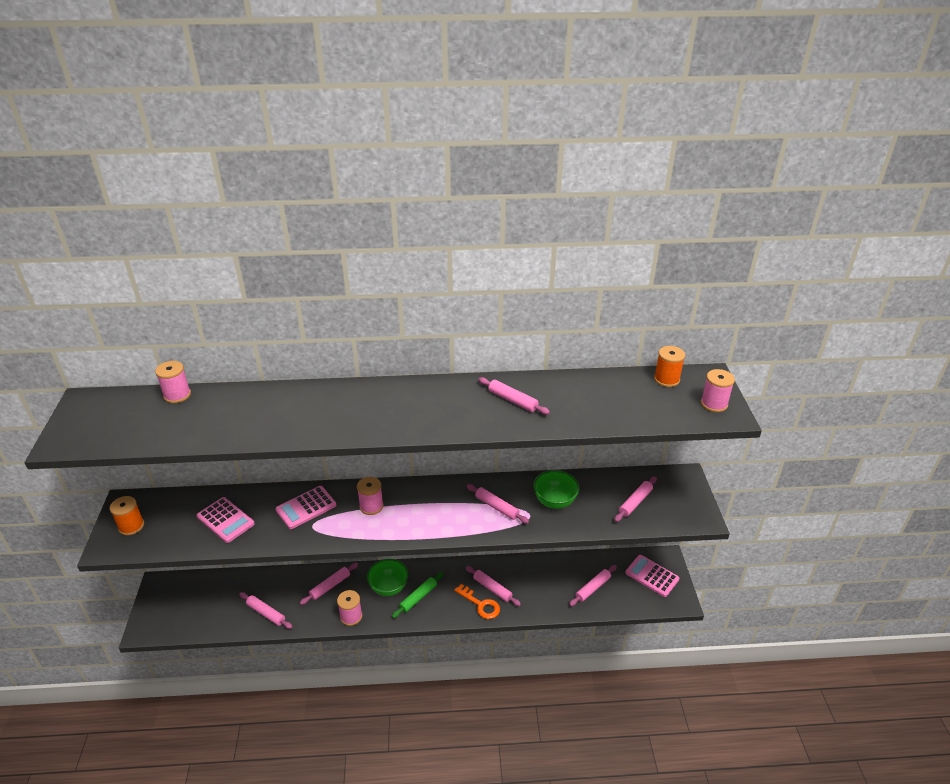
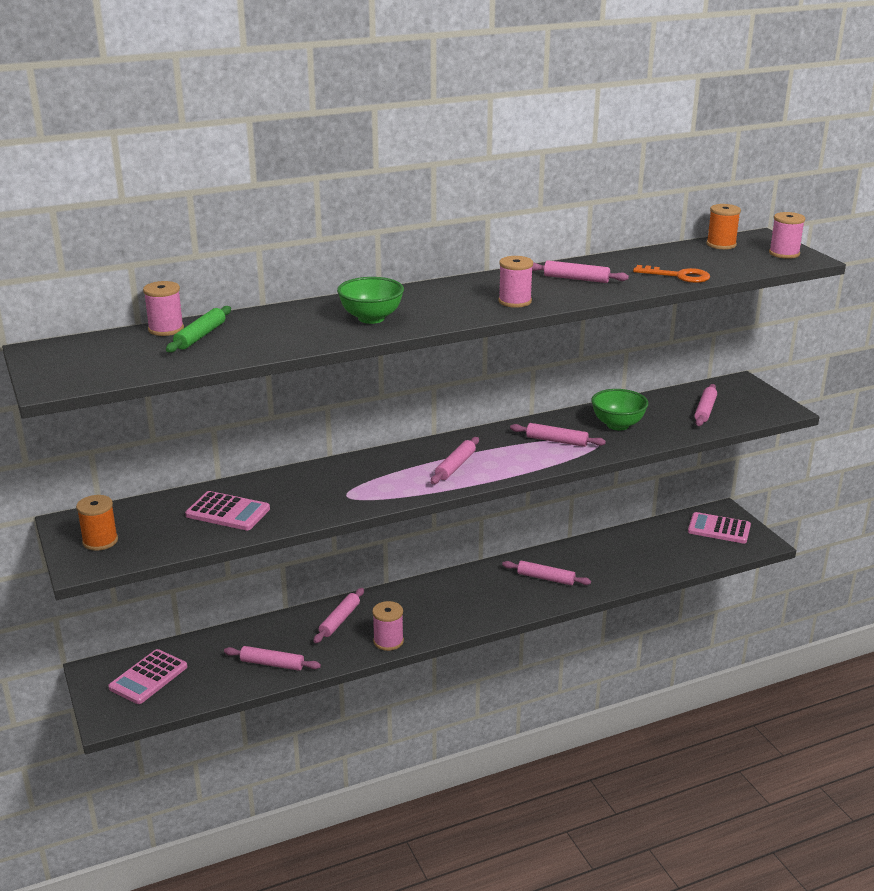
camera: 20 degrees left, 10 degrees down
(306, 507) = (325, 483): pink calculator -> pink calculator (148, 677)
(371, 506) = (406, 467): pink spool -> pink spool (515, 301)
(389, 587) = (417, 605): green bowl -> green bowl (371, 318)
(418, 597) = (461, 606): green rolling pin -> green rolling pin (200, 336)
(481, 604) = (542, 595): orange key -> orange key (678, 276)
(593, 588) = (661, 553): pink rolling pin -> pink rolling pin (455, 466)

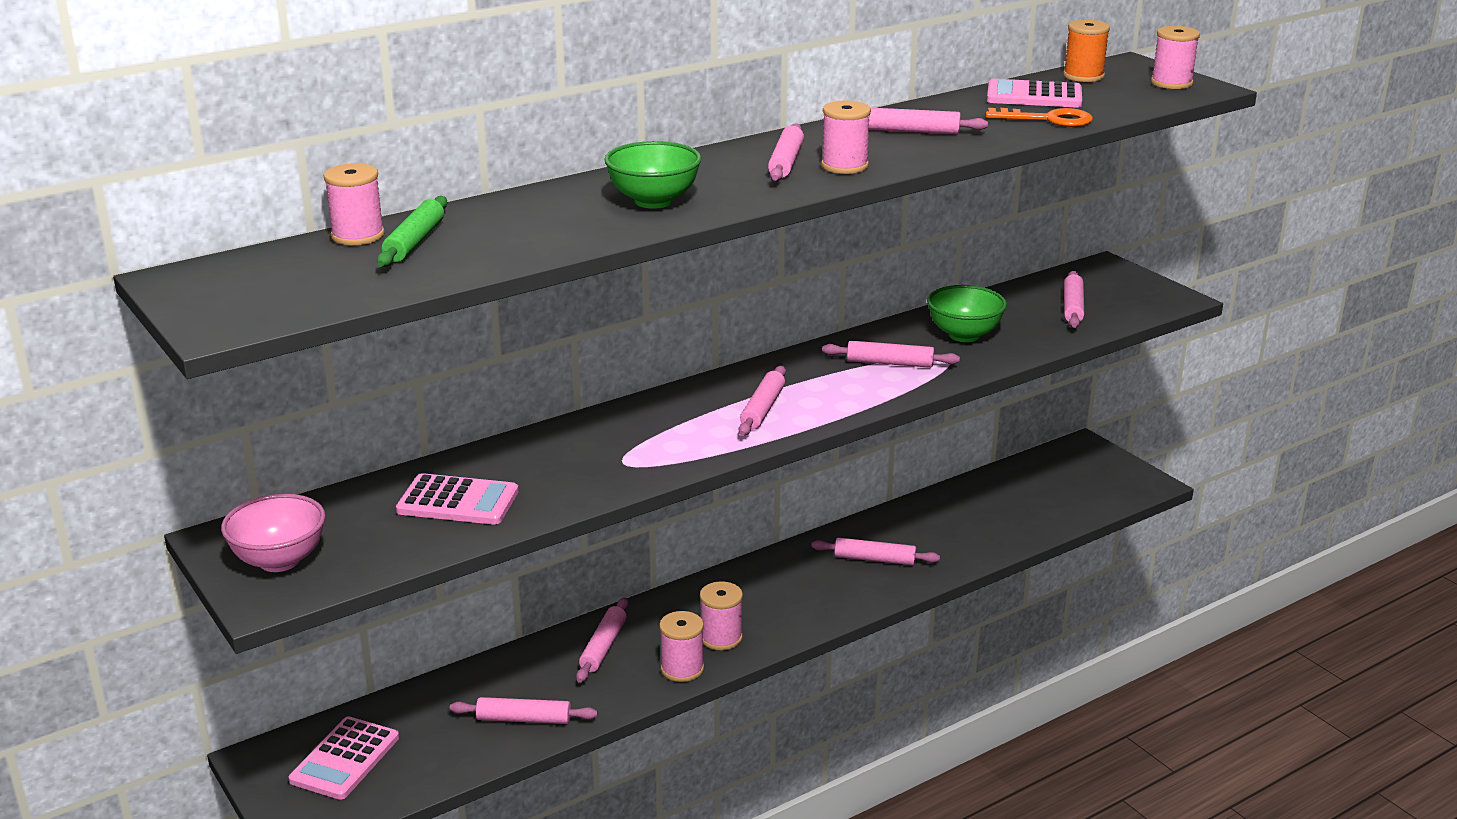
camera: 10 degrees left, 0 degrees up
(100, 541) = (279, 561): orange spool -> pink bowl
(421, 623) = (721, 638): none -> pink spool
(475, 296) = (786, 162): none -> pink rolling pin
(719, 529) = (1085, 470): pink calculator -> pink calculator (1034, 96)

